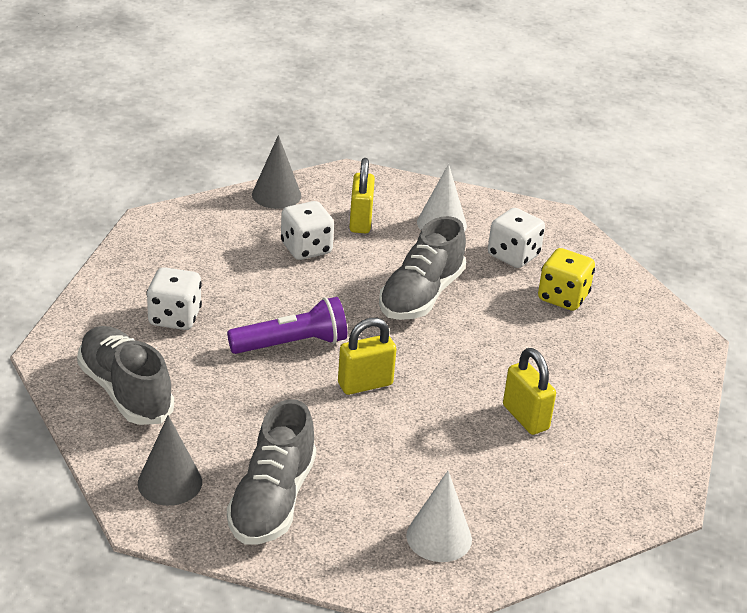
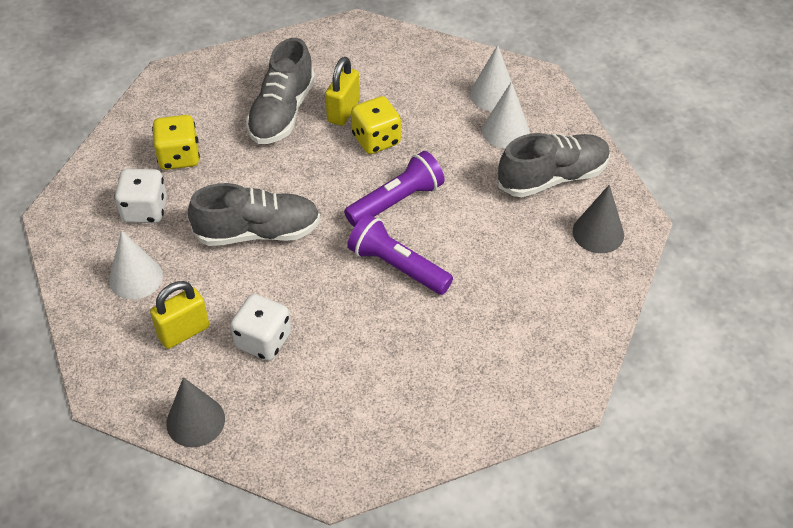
camera: 125 degrees left, 15 degrees up
(125, 391) = (552, 320): grey shoe -> grey shoe (282, 112)
(174, 317) = (444, 356): white dice -> none
(365, 384) = (397, 201): yellow padlock -> purple flashlight
(373, 510) = (505, 131): none -> white cone
(460, 416) = (376, 140): none -> yellow dice

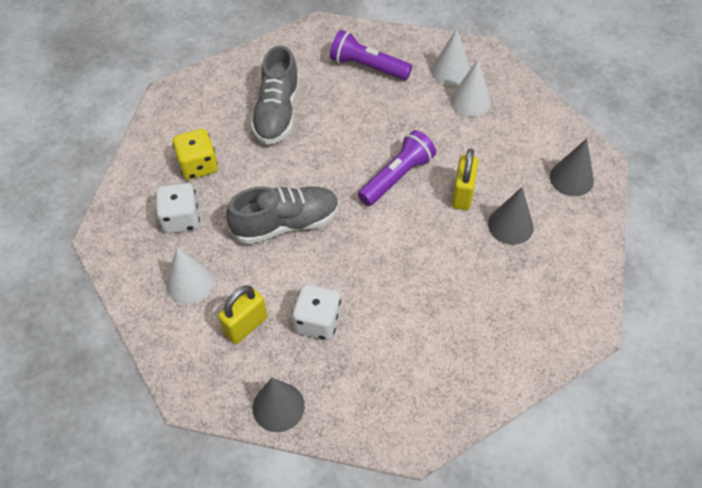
camera: 10 degrees left, 5 degrees up
(343, 111) = (329, 104): yellow padlock -> yellow padlock (462, 194)
(376, 140) = (364, 125): yellow dice -> none
(397, 266) = (414, 235): purple flashlight -> purple flashlight (367, 67)
(511, 273) = (510, 225): none -> grey cone
(552, 177) = (520, 136): grey shoe -> none

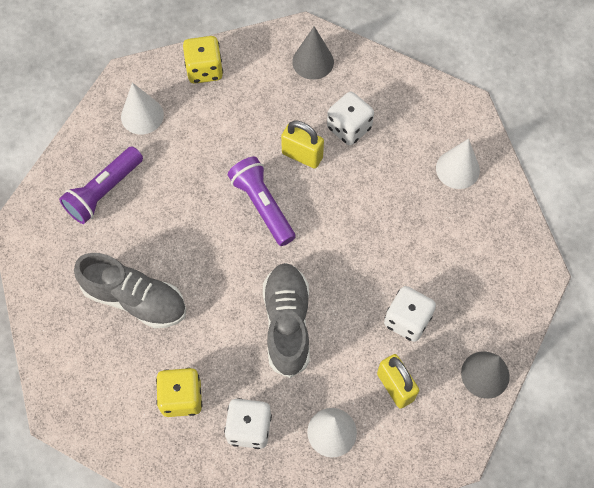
camera: 75 degrees left, 10 degrees up
(470, 101) = (190, 111): white cone -> white cone (457, 169)
(510, 225) = (349, 128): grey cone -> white dice
(518, 100) = (204, 70): none -> yellow dice

